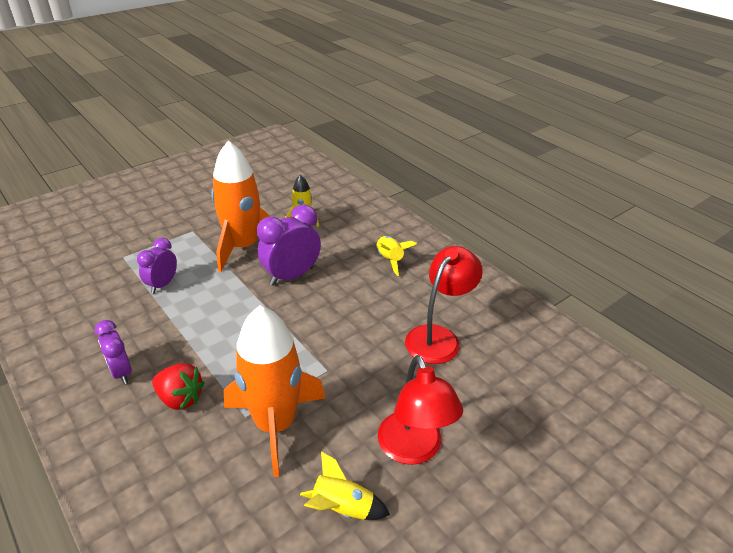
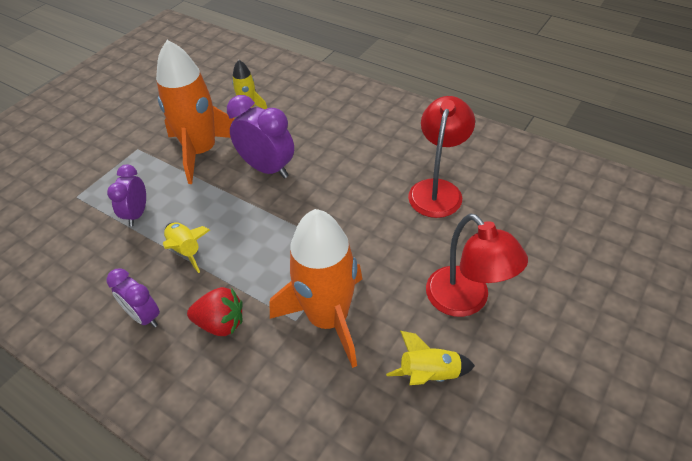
camera: 15 degrees left, 10 degrees up
(291, 276) = (267, 168): purple clock -> purple clock turned 90 degrees clockwise
(390, 260) = (355, 126): yellow rocket -> yellow rocket (186, 250)

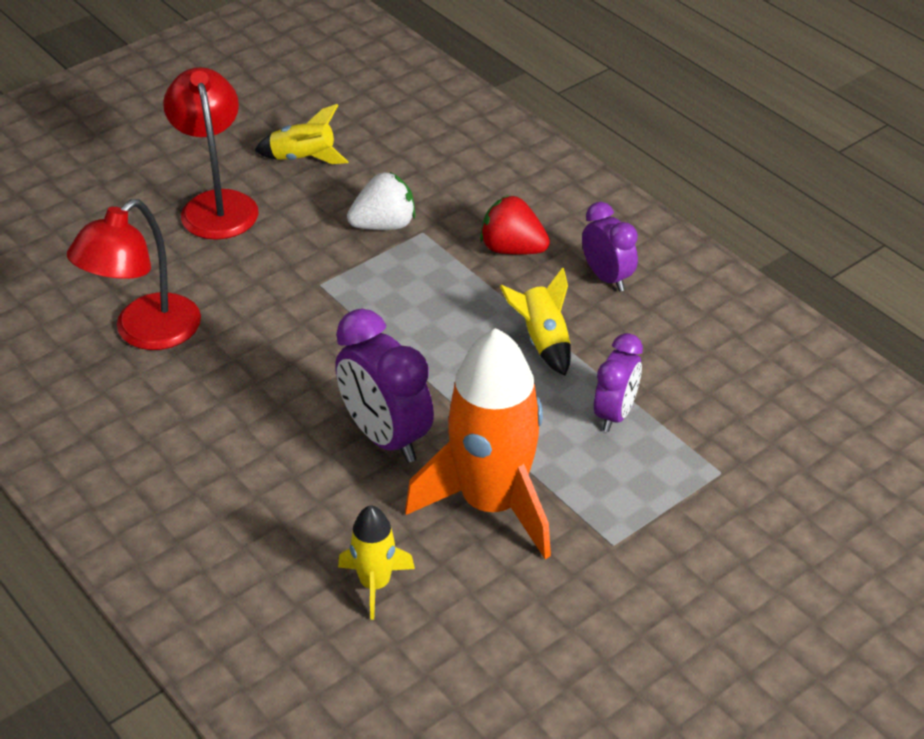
camera: 165 degrees left, 5 degrees down
(328, 318) = (384, 225): orange rocket -> white strawberry

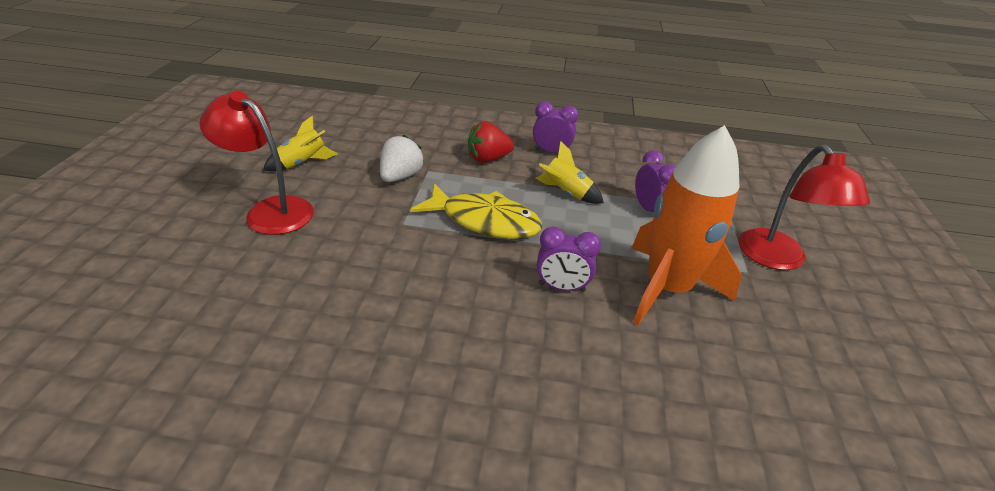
camera: 45 degrees left, 5 degrees down
(145, 333) = (312, 315): red lamp -> red lamp (778, 259)
(375, 584) = (686, 381): yellow rocket -> none
(385, 437) = (562, 287): purple clock -> purple clock, size x0.63
(404, 325) = (484, 221): none -> yellow fish

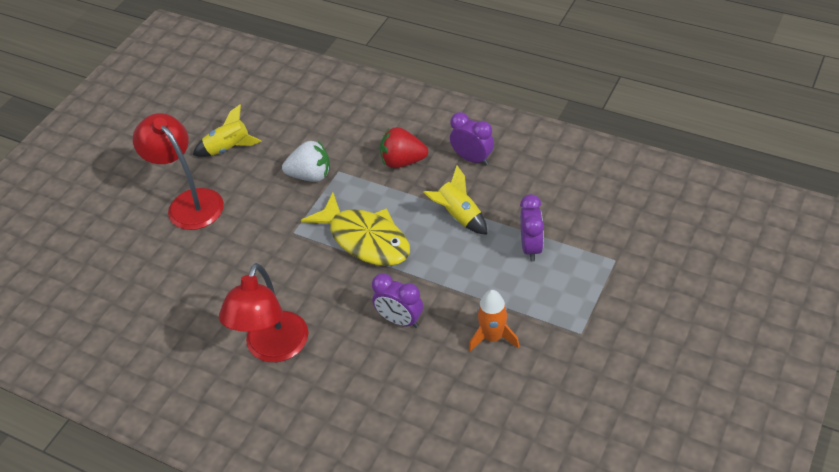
camera: 25 degrees right, 10 degrees up
(400, 176) = (310, 175): white strawberry -> white strawberry turned 45 degrees clockwise
(667, 288) = (493, 337): orange rocket -> orange rocket, size x0.48
(778, 259) = (623, 325): red lamp -> red lamp (273, 349)

